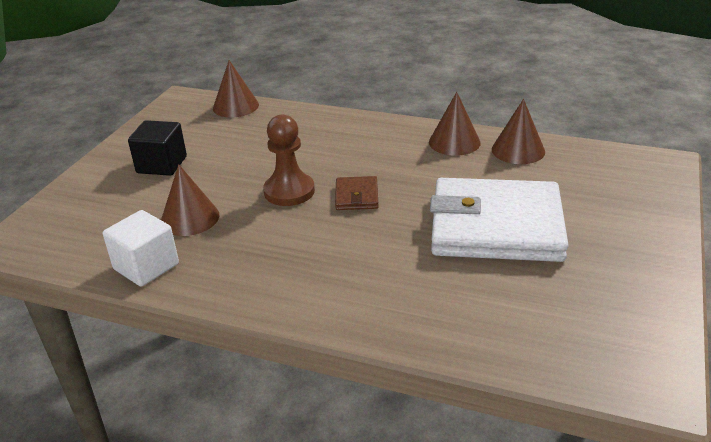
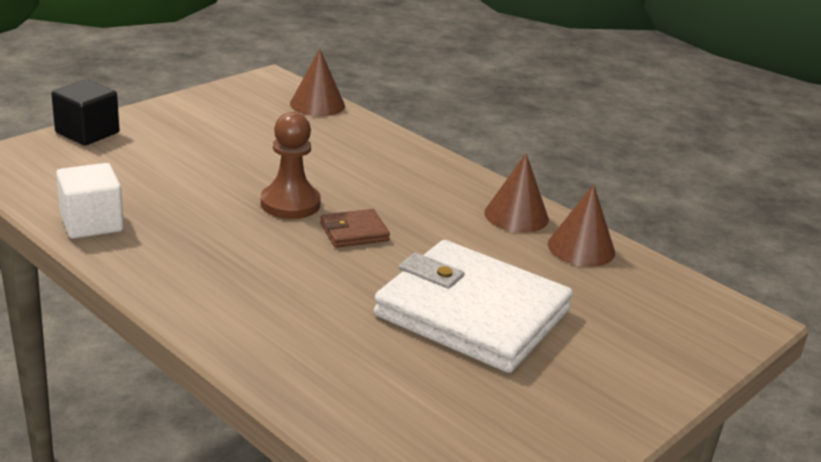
camera: 20 degrees right, 5 degrees down
(162, 165) = (191, 137): black cube -> black cube (87, 133)
(190, 218) = (171, 195): brown cone -> none
(356, 196) = (354, 232): brown wallet -> brown wallet turned 45 degrees clockwise

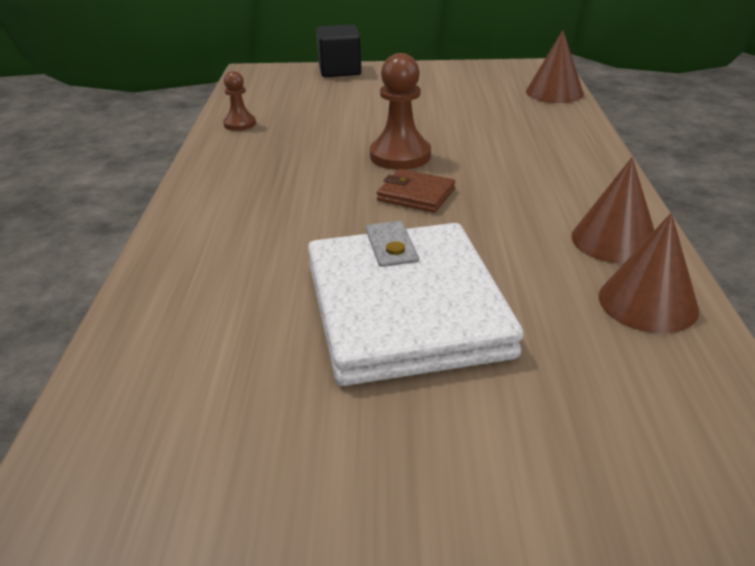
camera: 50 degrees right, 5 degrees up
(92, 223) = (239, 124): white cube -> brown pawn

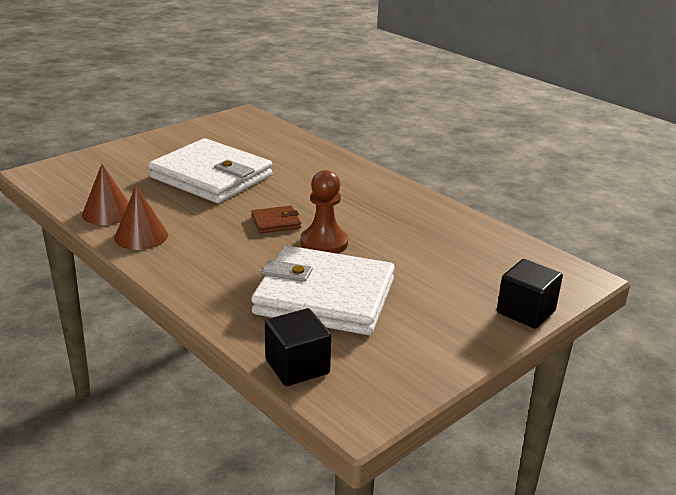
camera: 135 degrees right, 5 degrees down
(239, 124) = (465, 226): brown pawn -> none
(472, 119) = (324, 297): none -> white wallet
(554, 92) = (297, 366): brown cone -> black cube

